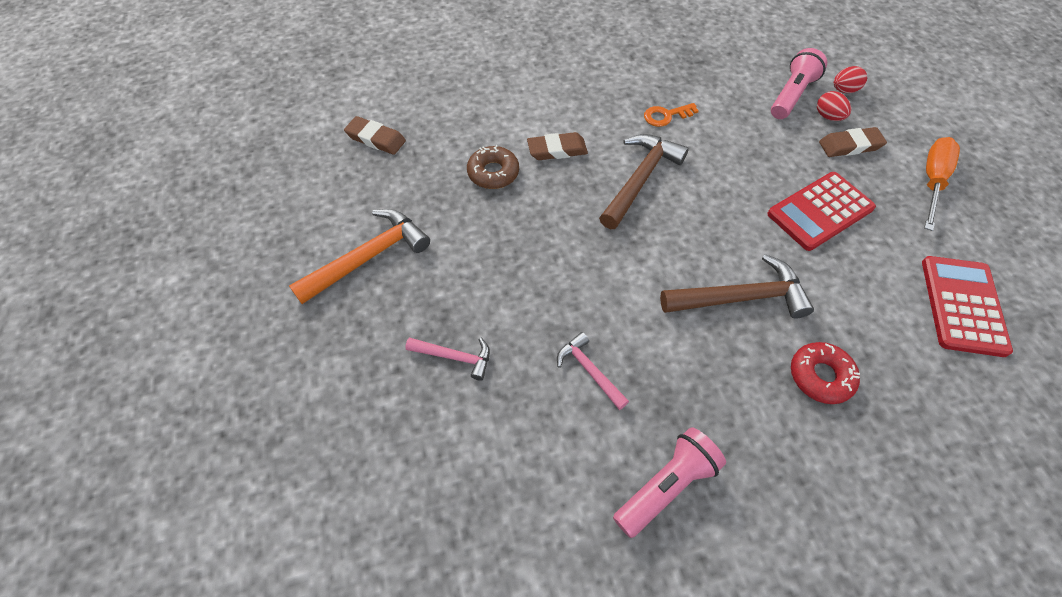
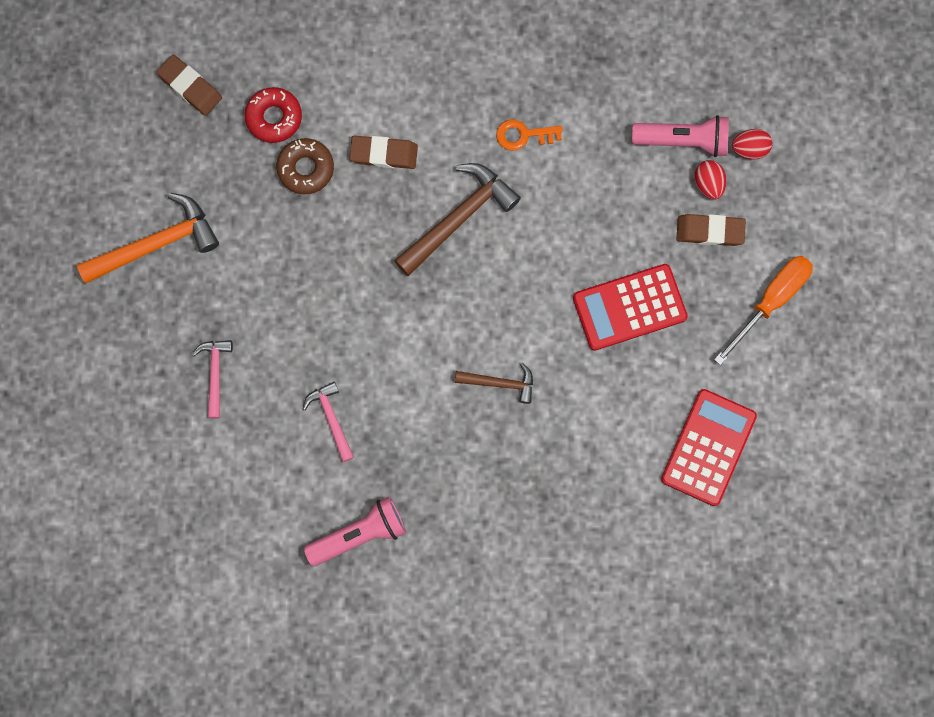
camera: 15 degrees right, 20 degrees up
(454, 357) = (215, 373): pink hammer -> pink hammer turned 120 degrees counterclockwise
(740, 297) = (500, 383): brown hammer -> brown hammer, size x0.56
(791, 95) = (683, 141): pink flashlight -> pink flashlight turned 45 degrees clockwise
(820, 376) = (535, 478): red donut -> red donut (274, 117)

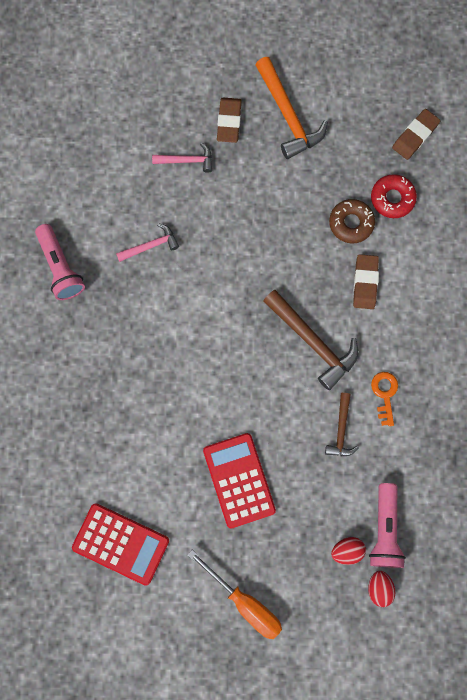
camera: 90 degrees right, 0 degrees up
(500, 383) = (177, 374): brown hammer -> brown hammer (341, 430)
(710, 231) = (305, 550): brown eraser -> brown eraser (229, 122)

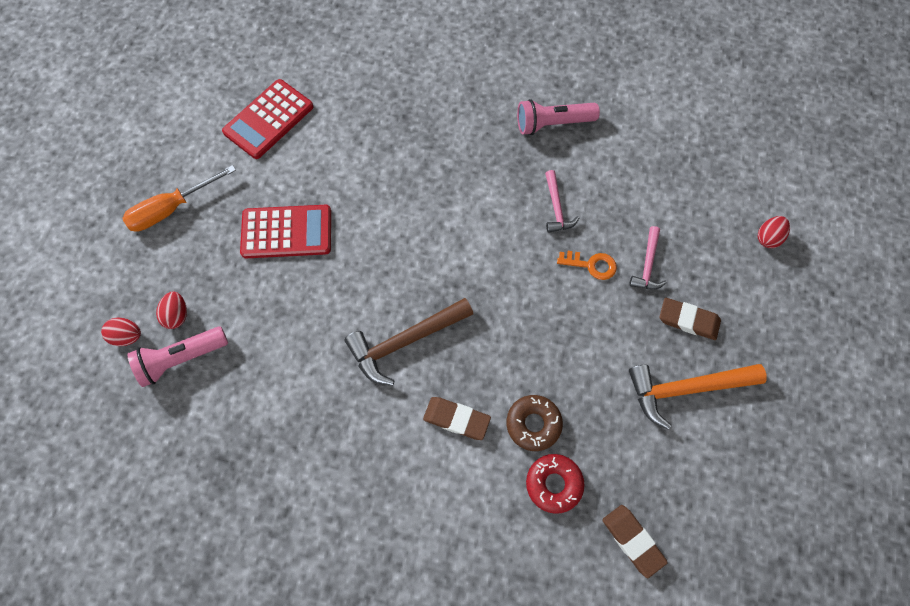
camera: 105 degrees right, 10 degrees down
(135, 69) = (768, 238): none -> red egg
(341, 430) = (300, 344): brown hammer -> none
(384, 394) = (322, 402): orange key -> orange key (591, 265)
(384, 529) = (181, 359): pink flashlight -> pink flashlight turned 45 degrees counterclockwise

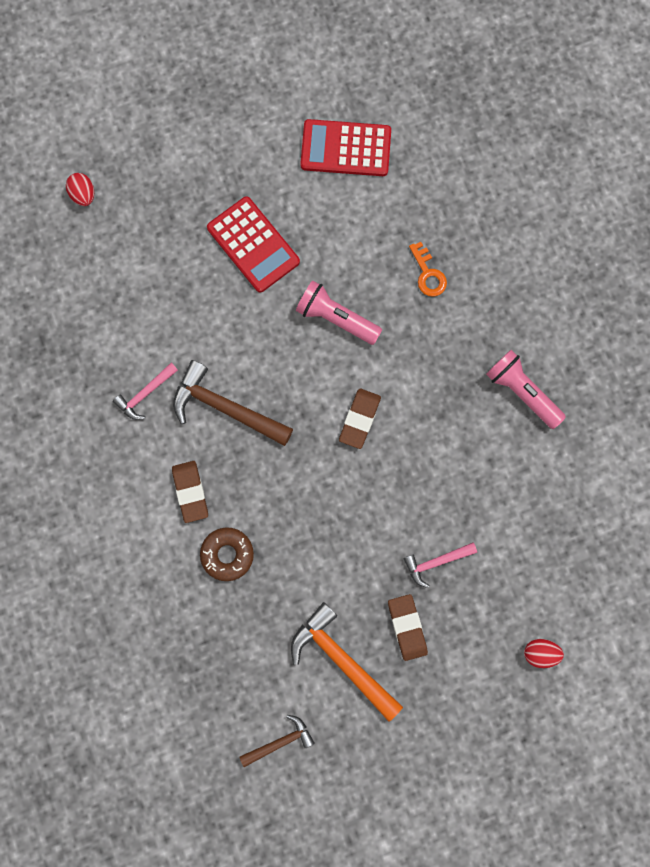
camera: 55 degrees right, 10 degrees up
(171, 209) = (208, 139): orange screwdriver -> none
(177, 315) = (125, 217): red egg -> none
(181, 359) = (93, 249): pink flashlight -> pink flashlight (336, 318)
(554, 484) = (190, 601): red donut -> none
(556, 208) = (436, 450): pink hammer -> pink hammer (145, 394)
(591, 265) = (402, 514): orange key -> orange key (428, 274)
(632, 540) = (187, 689): brown eraser -> brown eraser (359, 419)
(729, 488) = (280, 742): none -> brown hammer

